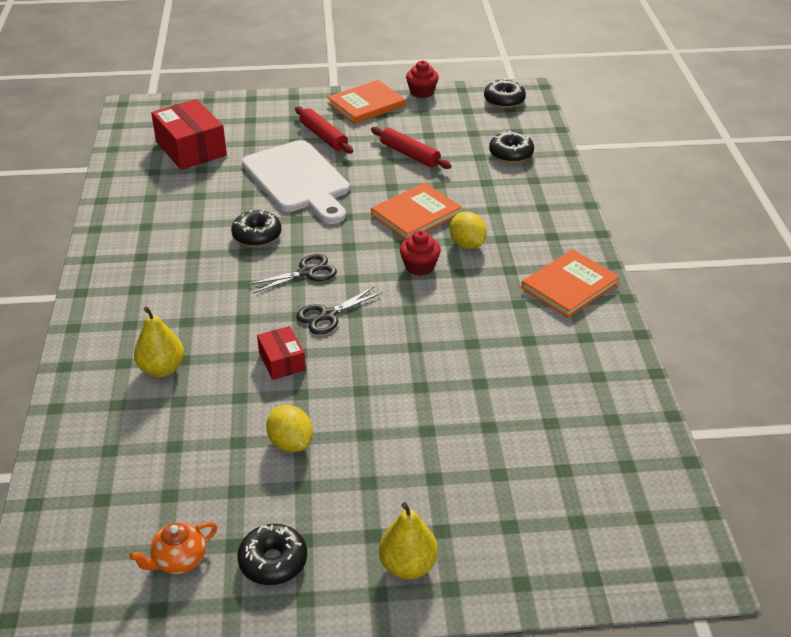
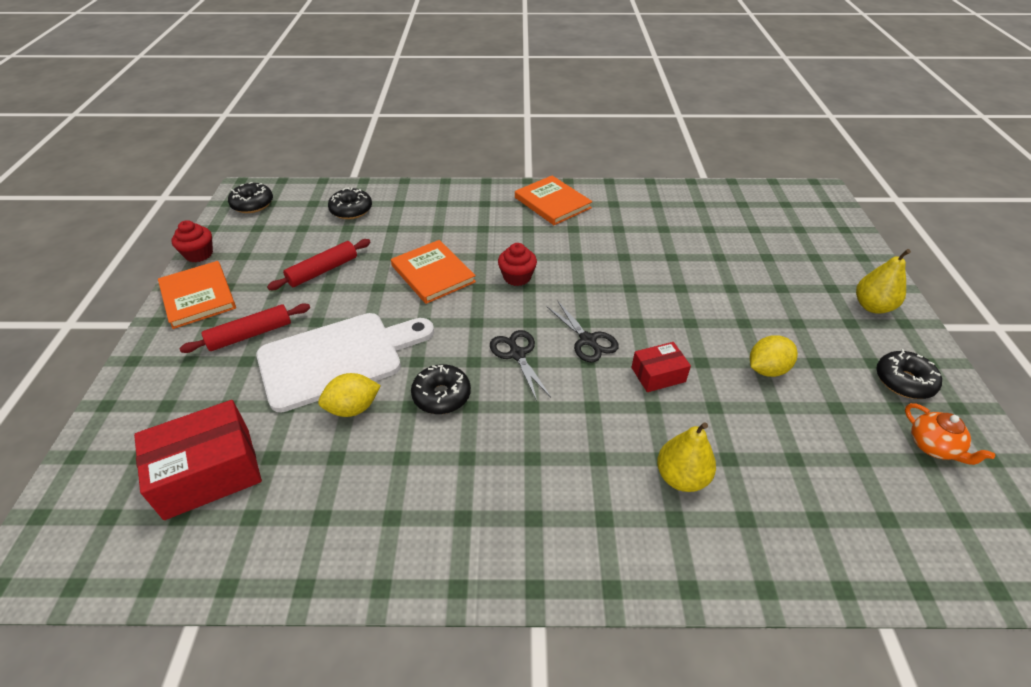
camera: 85 degrees left, 5 degrees up
(467, 244) = (488, 247): yellow lemon -> yellow lemon (353, 408)

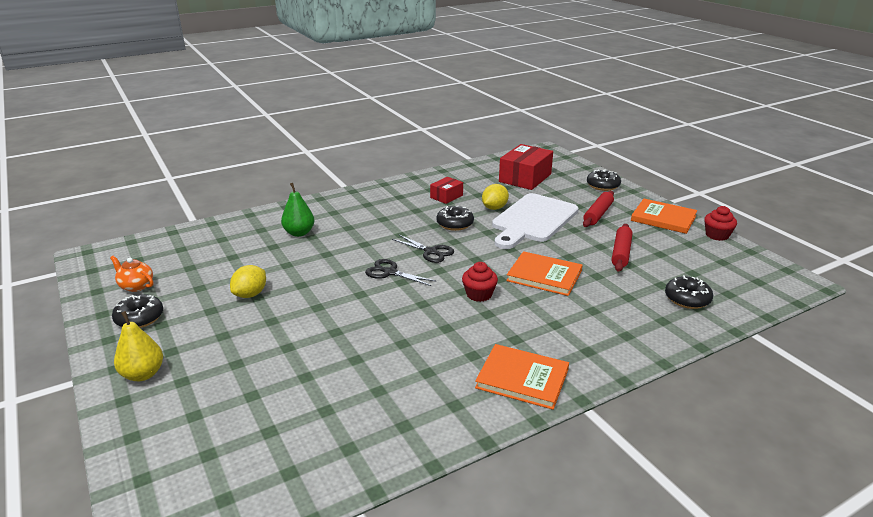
camera: 150 degrees right, 15 degrees down
(252, 204) = (767, 275): black donut -> black donut (603, 186)
(658, 375) = (330, 269): red box -> red box (446, 196)
(681, 477) = (299, 233): yellow pear -> green pear

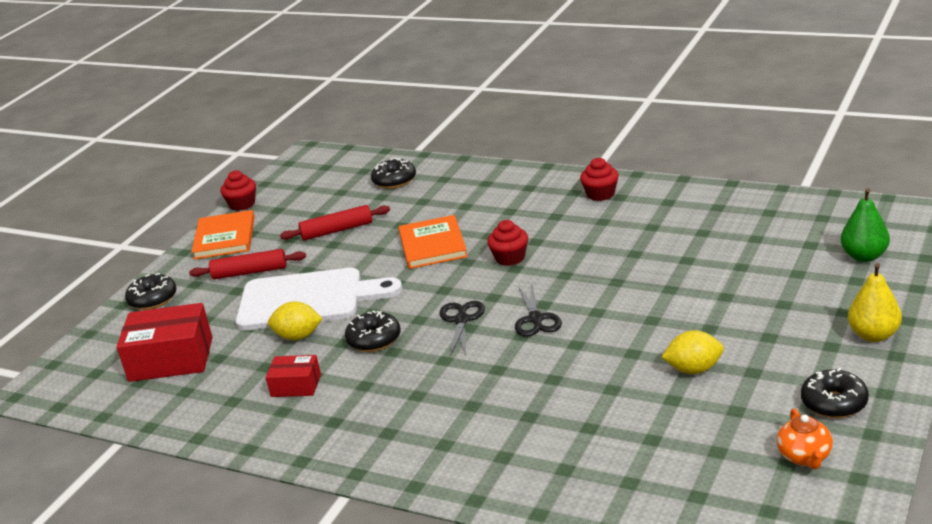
camera: 120 degrees left, 0 degrees up
(299, 233) = (533, 431): green pear -> green pear (864, 256)
(522, 378) = (600, 194): orange book -> red cupcake

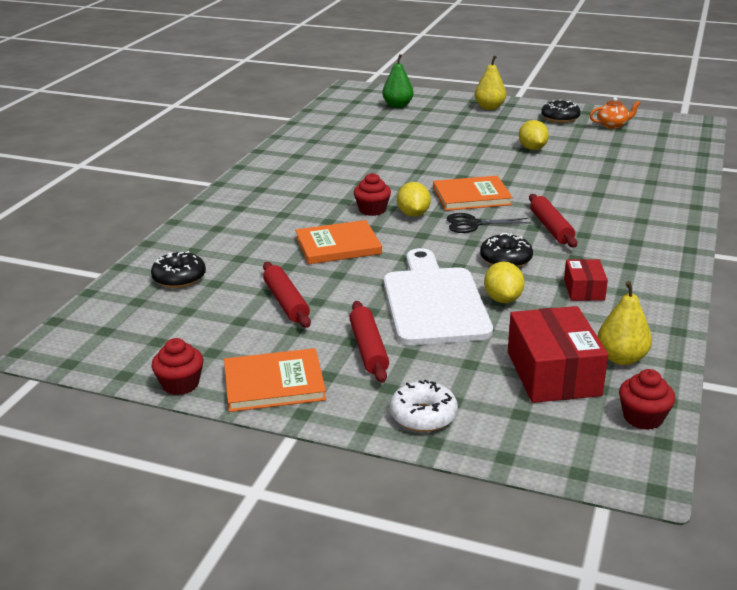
camera: 100 degrees left, 0 degrees up
(153, 299) = (423, 416): black donut -> white donut
(173, 397) = (621, 358): none -> yellow pear
(440, 372) = (551, 228): none -> red rolling pin
(494, 282) = (413, 214): none -> yellow lemon
(535, 319) = (471, 196): black scissors -> orange book
(600, 194) = (270, 178): red cupcake -> red cupcake (643, 417)

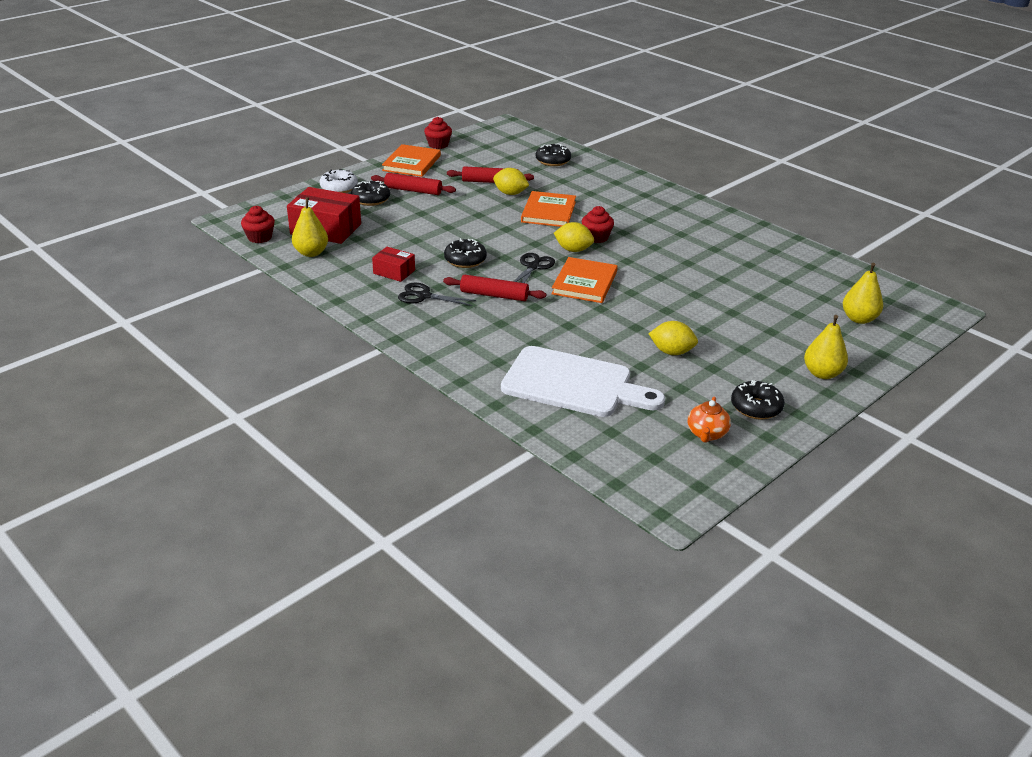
camera: 115 degrees right, 5 degrees up
(397, 106) = (859, 319): green pear -> yellow pear
(431, 372) = (371, 199): none -> black donut
(434, 302) = (439, 220): white cutting board -> white cutting board (573, 384)
(503, 299) = (416, 242): yellow lemon -> yellow lemon (510, 193)
(603, 259) = (424, 296): none -> black scissors

